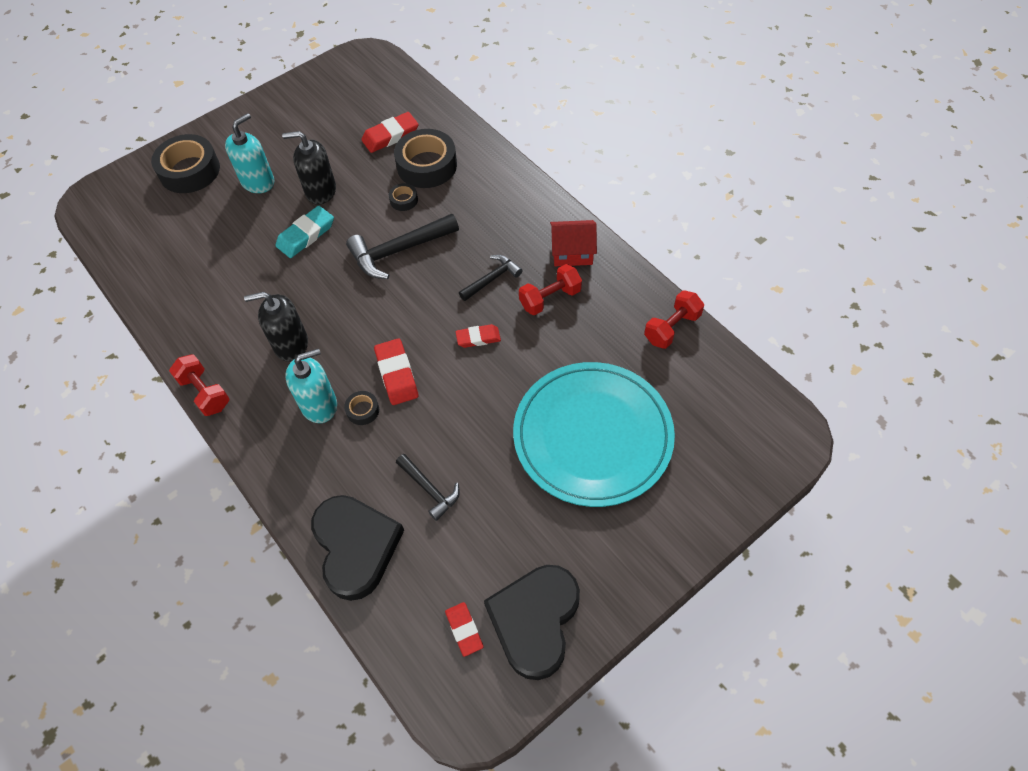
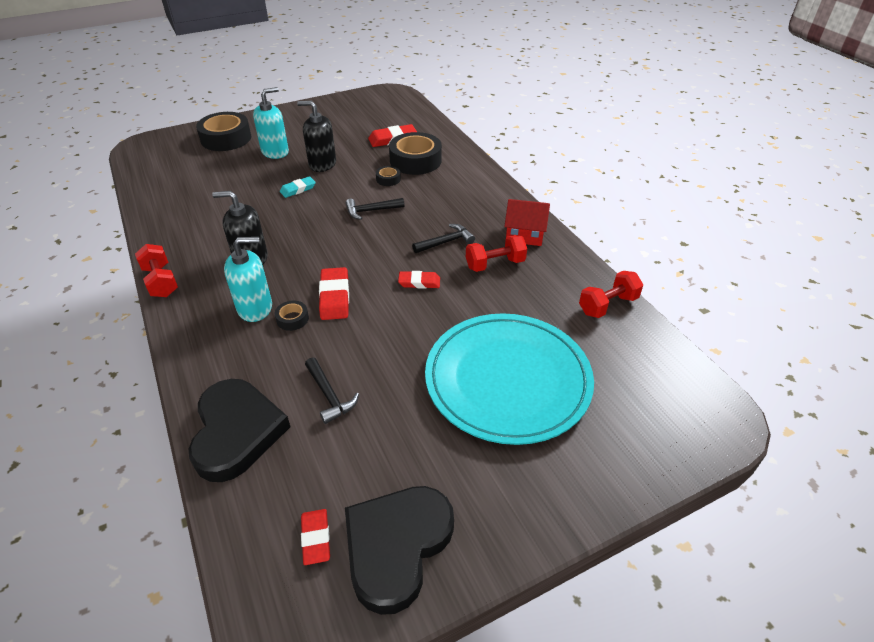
camera: 10 degrees right, 15 degrees down
(306, 235) = (298, 189): turquoise eraser -> turquoise eraser, size x0.66
(399, 251) = (371, 211): black hammer -> black hammer, size x0.59

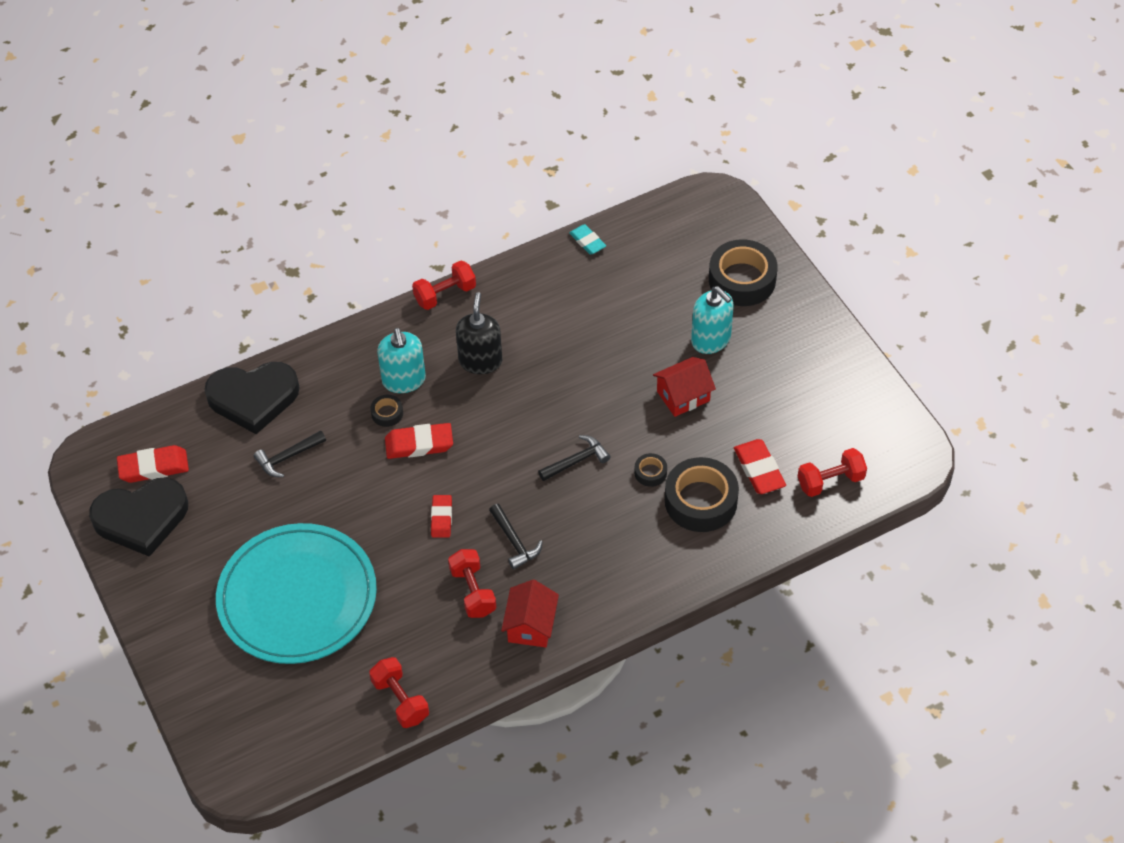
camera: 90 degrees right, 10 degrees up
(298, 189) = (621, 379): turquoise eraser -> turquoise eraser (587, 241)
(316, 538) = (153, 467): red eraser -> red eraser, size x1.52
(322, 164) = (683, 396): black soap dispenser -> red house
(371, 211) = (576, 461): black hammer -> black hammer turned 75 degrees clockwise
(396, 546) = (141, 518): black heart -> black heart turned 135 degrees clockwise
(405, 117) = (830, 481): none -> red dumbbell

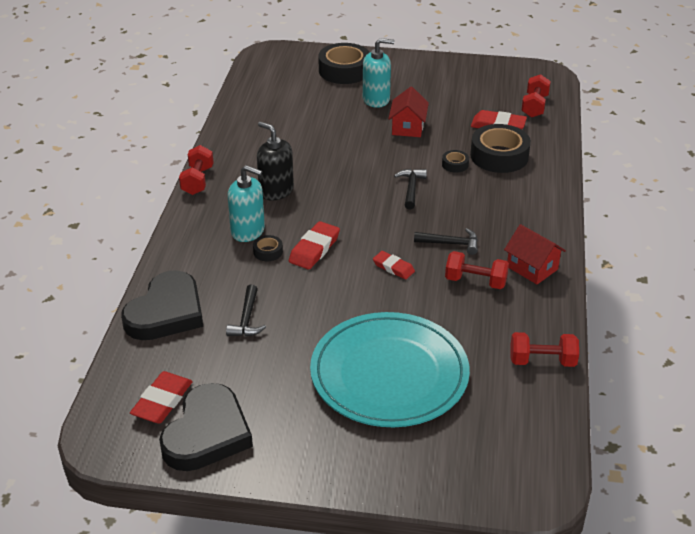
camera: 55 degrees left, 15 degrees down
(587, 241) = (236, 108): turquoise eraser -> none

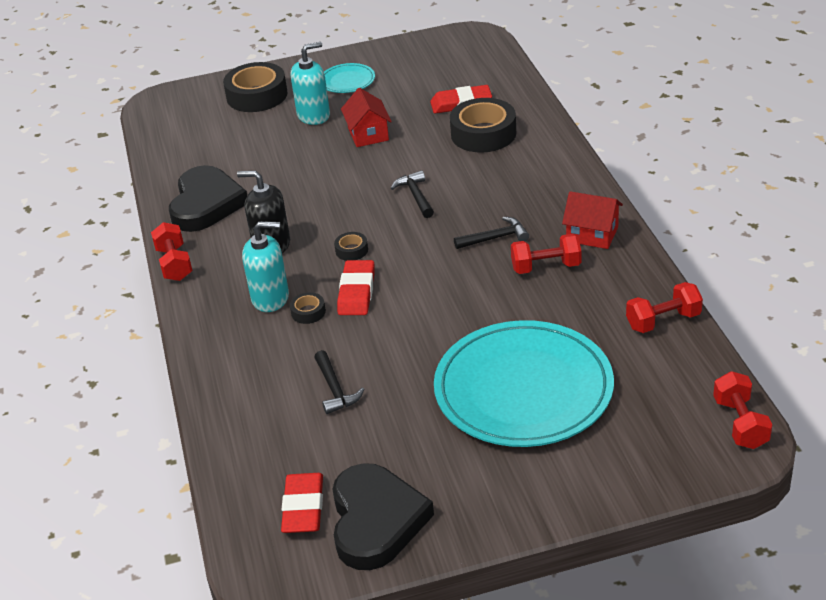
camera: 20 degrees left, 0 degrees up
(166, 312) = (240, 414): black heart -> black heart (206, 204)
(393, 267) = (453, 282): red eraser -> none
(420, 80) = (347, 81): none -> turquoise plate
(455, 164) = (444, 157): black tape -> black tape (351, 250)
(534, 106) = (485, 72): red dumbbell -> red dumbbell (740, 423)

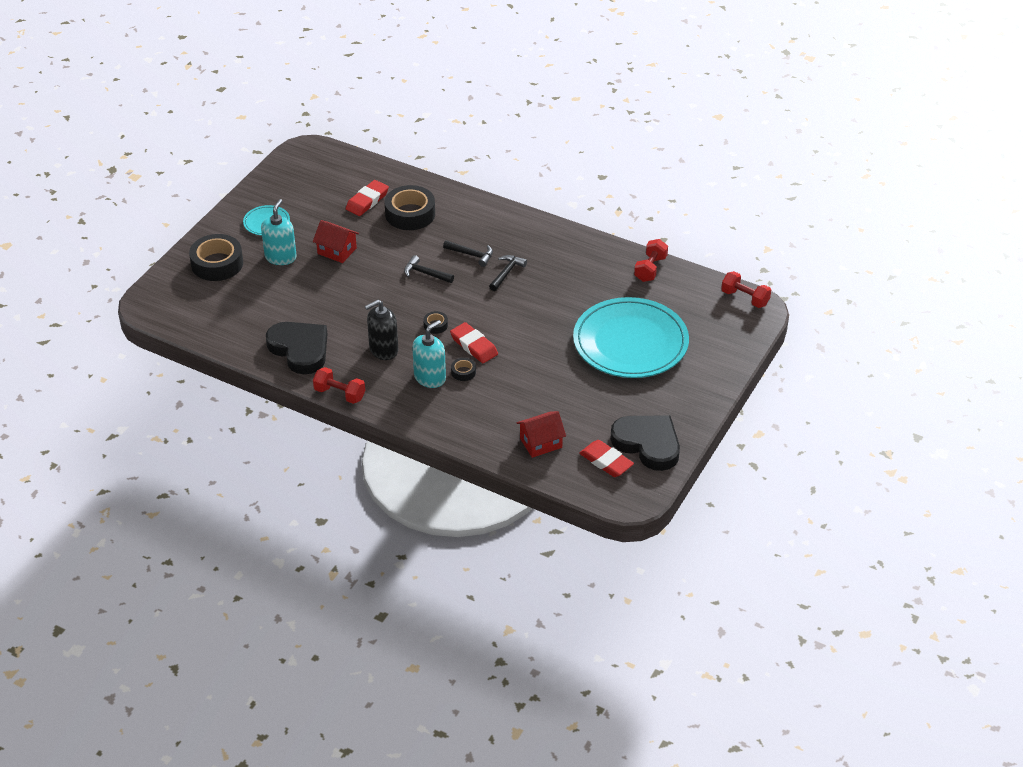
camera: 50 degrees left, 5 degrees up
(335, 389) = (538, 400): black hammer -> black hammer (471, 255)
(546, 267) = (556, 274): red dumbbell -> none
(592, 234) = (555, 242): red house -> red house (541, 443)

